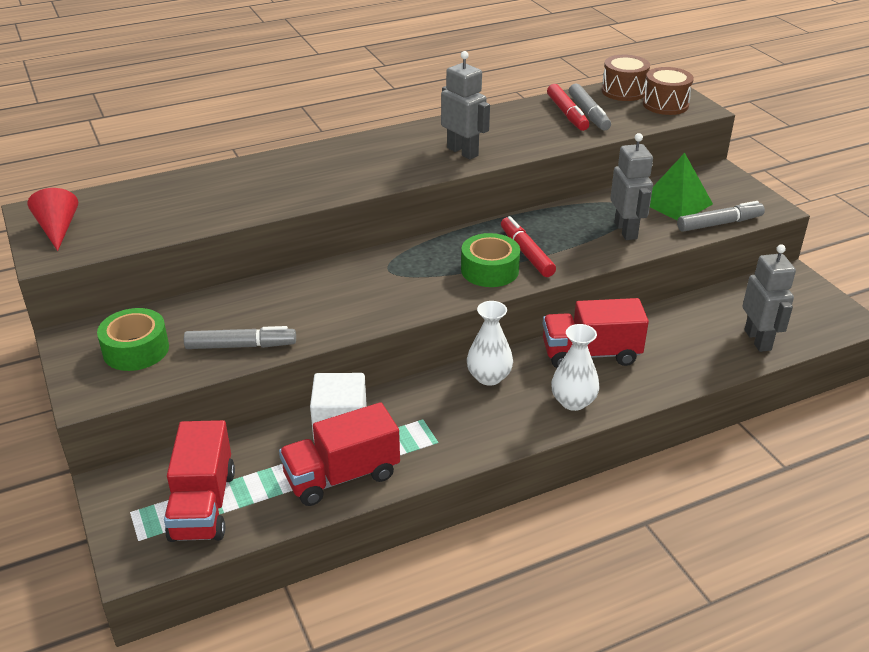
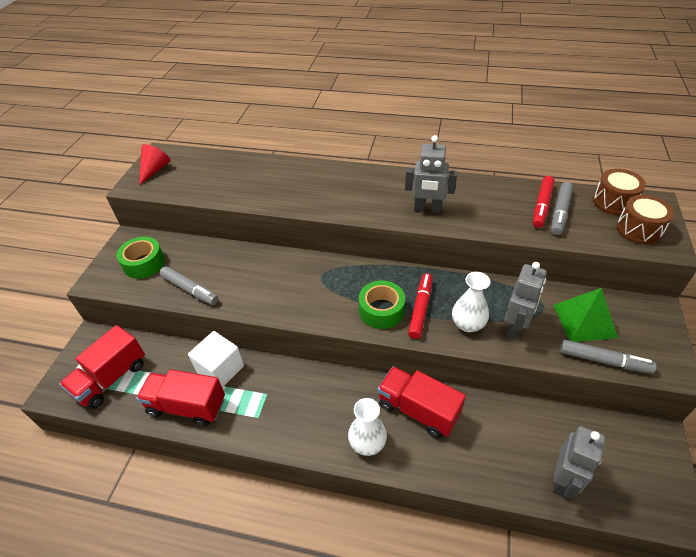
camera: 40 degrees right, 10 degrees up
(463, 152) = (427, 209): grey robot -> grey robot turned 105 degrees clockwise
(489, 377) = (334, 386): white vase -> white vase (468, 324)

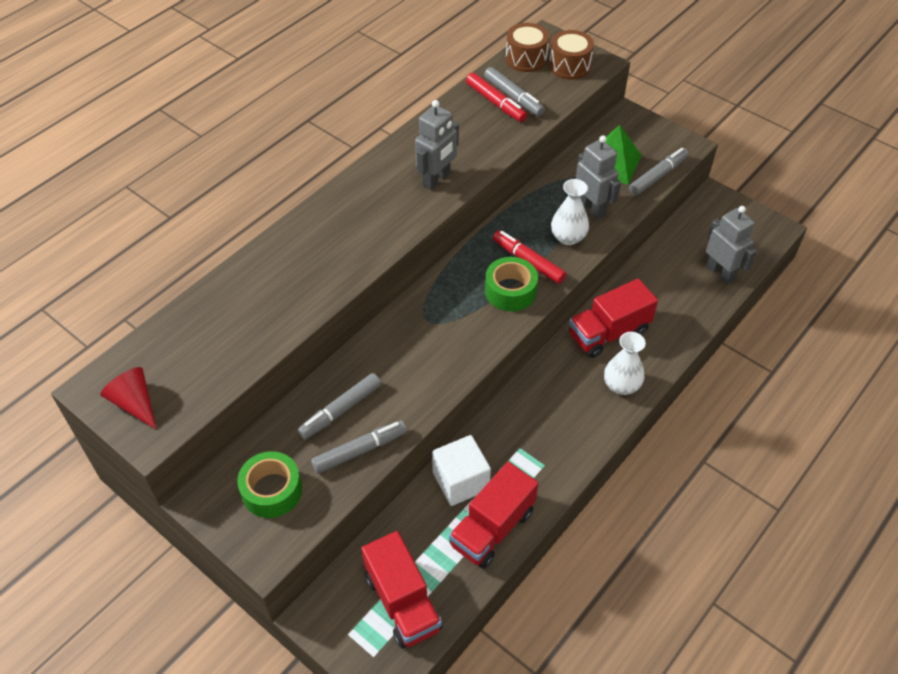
camera: 65 degrees left, 5 degrees up
(219, 267) = (341, 410): none -> grey marker

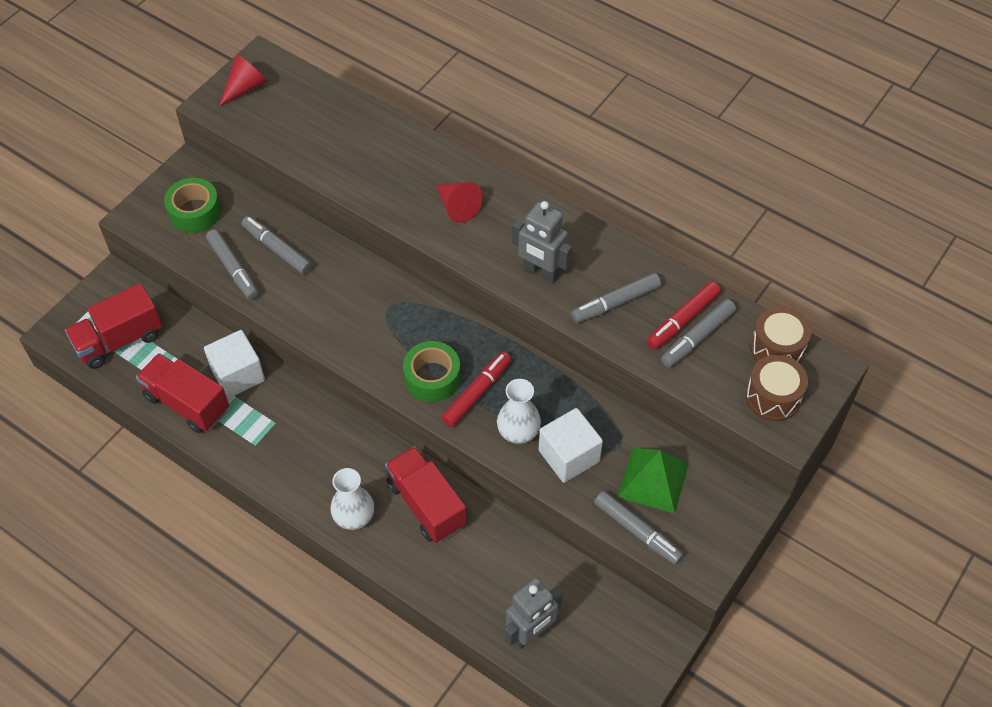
camera: 85 degrees right, 5 degrees up
(351, 230) = (457, 207): none -> red cone
(475, 138) = (615, 303): none -> grey marker
(591, 208) = (569, 456): grey robot -> white cube

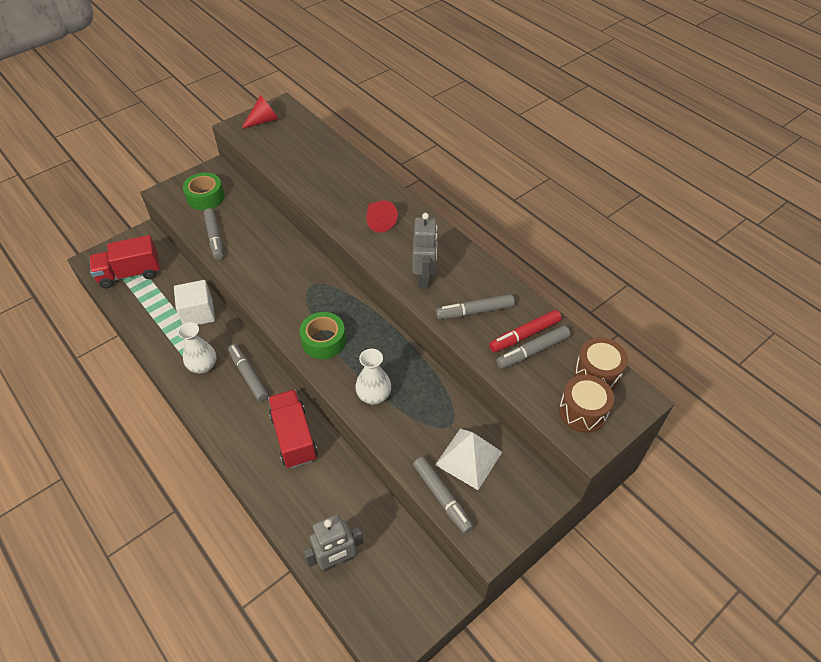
camera: 15 degrees right, 5 degrees down
(187, 403) = (155, 325): red truck -> none
(277, 249) = (250, 231): grey marker -> grey marker (248, 375)
(354, 516) = (237, 433): white vase -> white vase (203, 366)
(477, 393) = (353, 359): red marker -> none
(541, 272) = (424, 277): grey robot -> grey robot turned 135 degrees counterclockwise
(569, 456) = (407, 423): white cube -> none
(653, 480) = (468, 458): green pyramid -> white pyramid

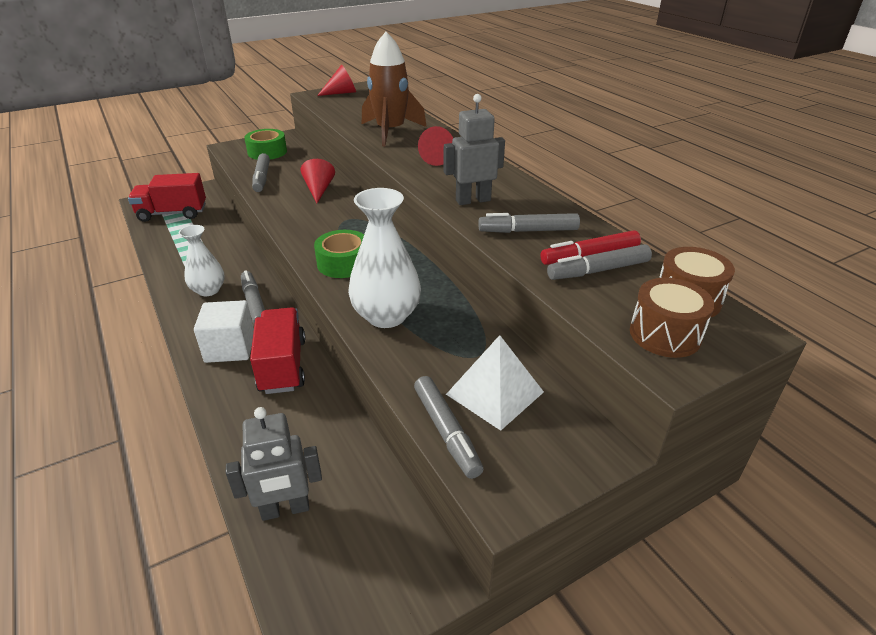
camera: 10 degrees right, 15 degrees down
(198, 313) = (225, 248): white cube -> white cube (230, 348)
(273, 248) = (319, 190): none -> red cone
(330, 183) = (391, 131): none -> brown rocket
(374, 395) = (386, 316): white vase -> white vase, size x1.54
(424, 277) = (473, 200): grey robot -> grey robot turned 120 degrees counterclockwise

